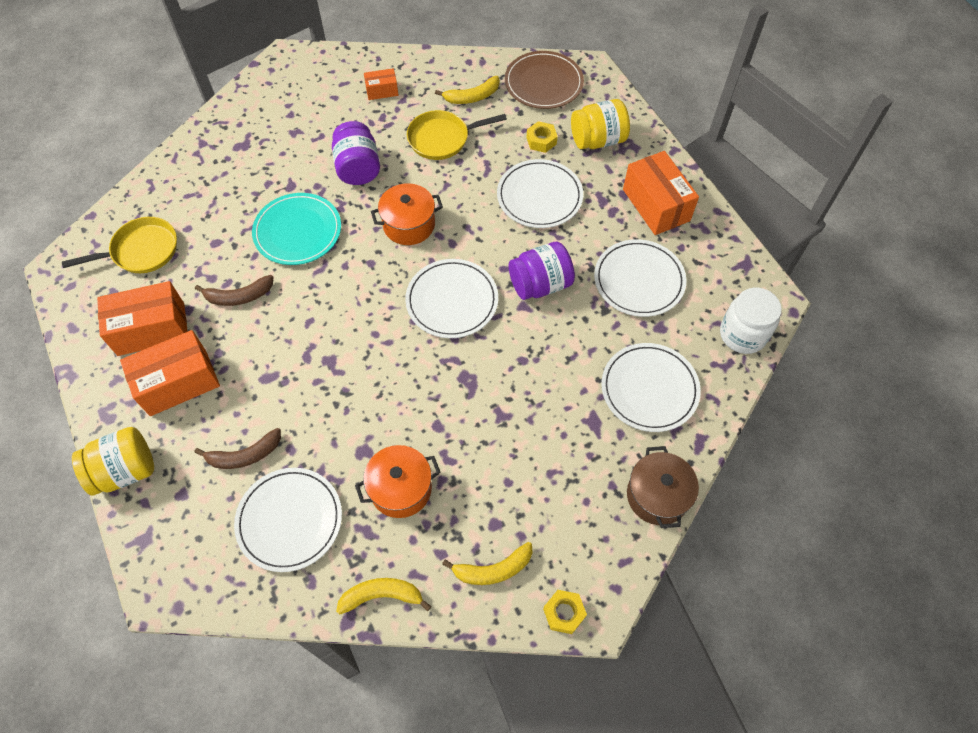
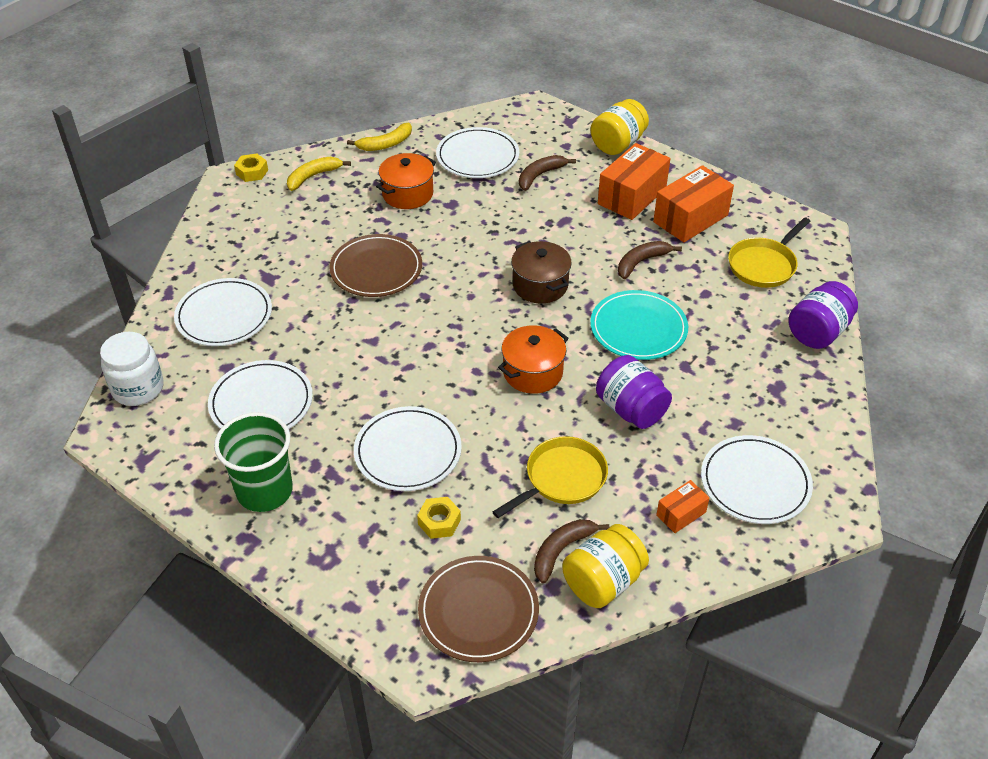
camera: 155 degrees right, 15 degrees down
(452, 300) = (445, 322): white plate -> white plate (755, 482)
(472, 97) = (562, 550): yellow banana -> brown banana
(484, 389) = (376, 269): none -> brown plate
(540, 284) = (364, 364): purple jar -> purple jar (818, 332)
(598, 140) = (367, 550): yellow jar -> yellow jar (603, 582)
(656, 205) = (264, 491): orange box -> green cup
(657, 495) = (198, 249): brown pot -> brown pot (540, 285)

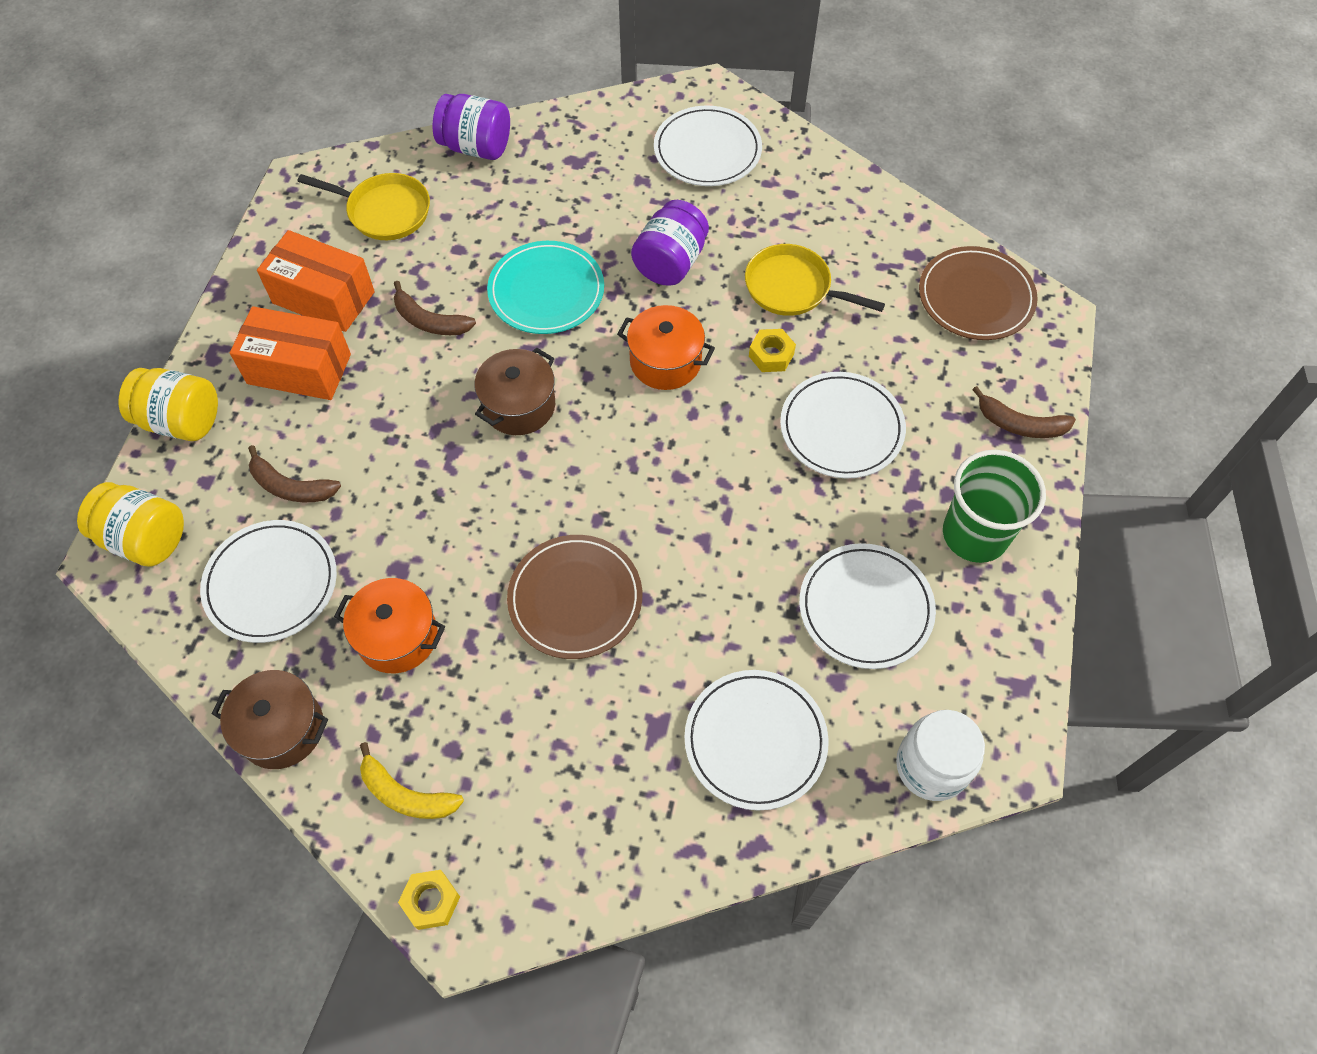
camera: 115 degrees left, 15 degrees up
(385, 144) = (282, 729): yellow banana -> brown pot
(439, 522) = (906, 364): yellow nut -> yellow nut (771, 355)
(562, 550) = (873, 261): brown banana -> brown banana (1020, 424)
(603, 582) = (885, 222): yellow jar -> yellow jar (145, 538)
(681, 514) = (776, 191): orange box -> none

